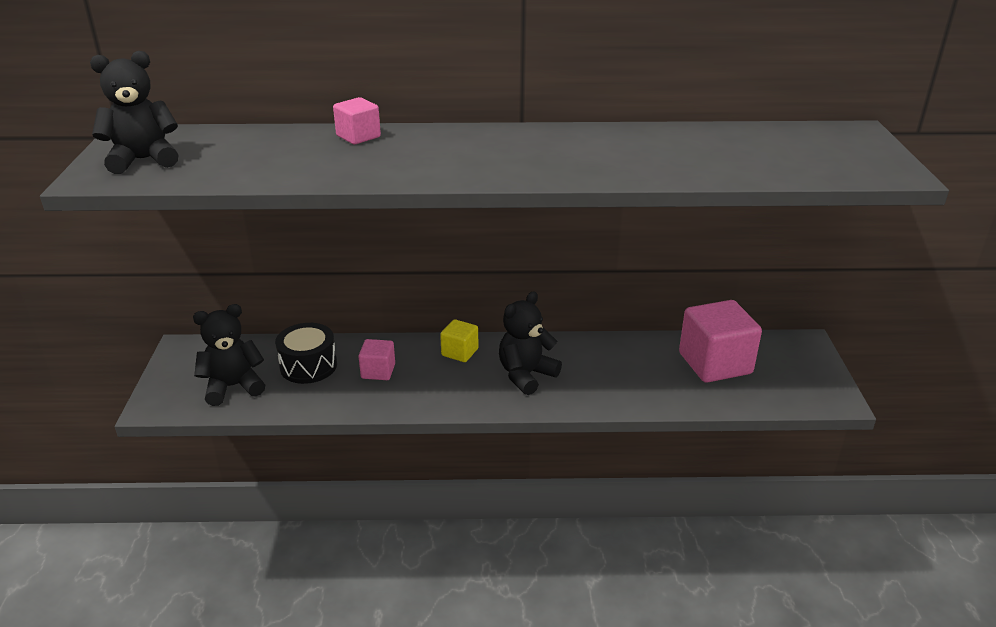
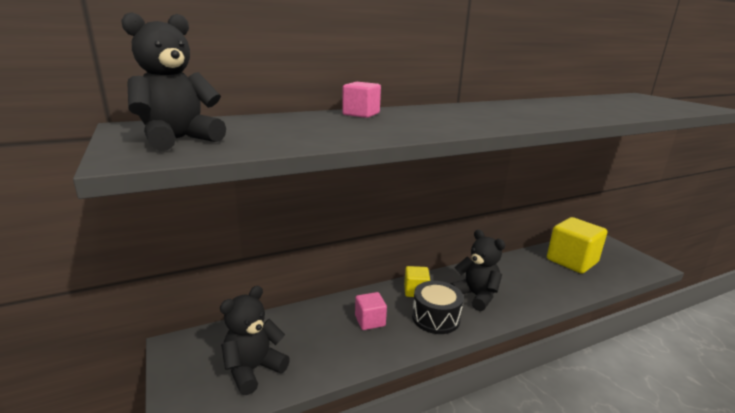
camera: 25 degrees left, 10 degrees down
(308, 366) = (309, 331): black drum -> black drum (435, 318)
(526, 375) = (476, 296): black teddy bear -> black teddy bear turned 120 degrees clockwise
(715, 363) = (572, 261): pink cube -> yellow cube

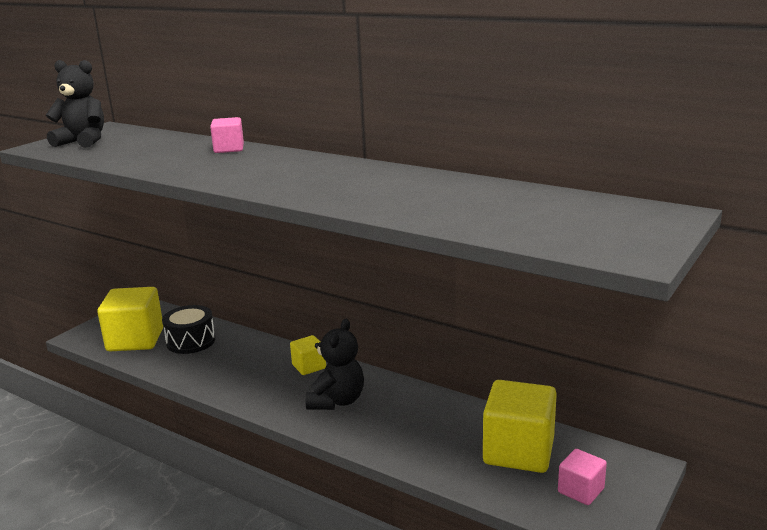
camera: 60 degrees right, 0 degrees up
(253, 369) = (135, 340): black teddy bear -> yellow cube
(370, 321) = (235, 361): pink cube -> pink cube (580, 490)
(435, 318) = (271, 389): black drum -> black drum (191, 341)

